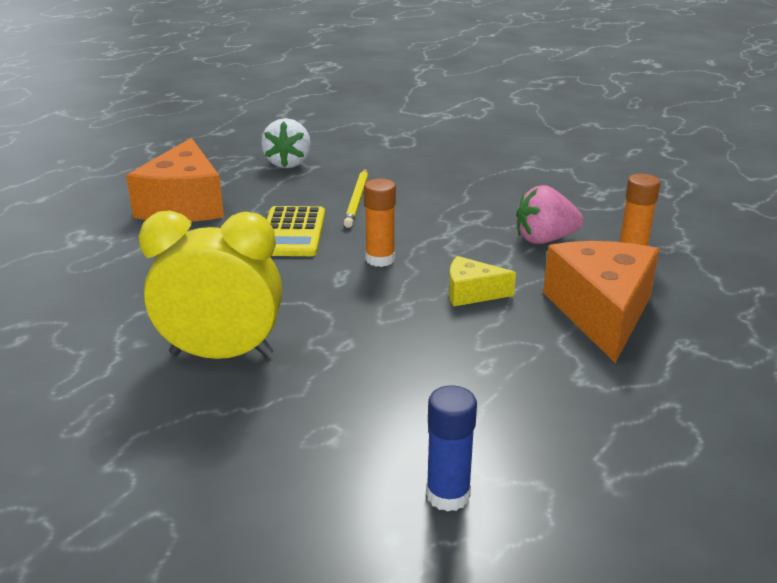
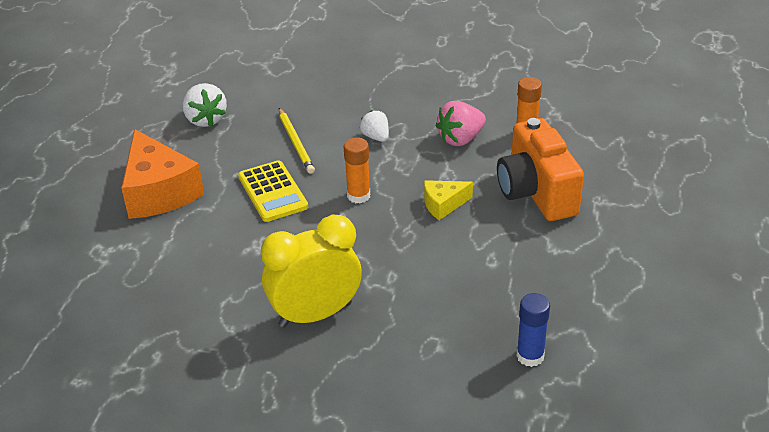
camera: 25 degrees left, 10 degrees up
(447, 215) = (376, 137): none -> white strawberry
(601, 313) = (536, 192): orange cheese -> orange camera

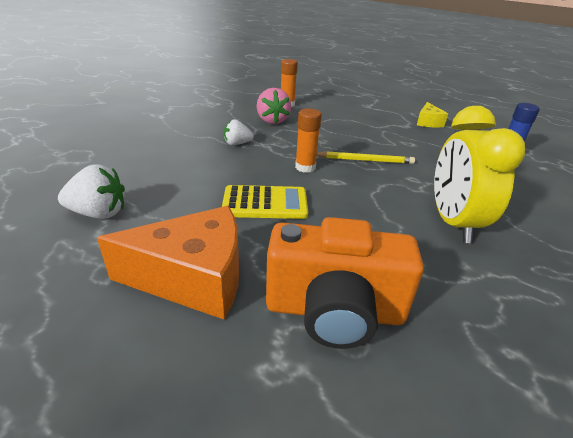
camera: 70 degrees left, 5 degrees down
(296, 143) = (204, 175): yellow pencil -> yellow pencil (365, 160)
(443, 204) = (340, 142): yellow cheese -> yellow cheese (428, 122)
(536, 192) = (348, 116): orange camera -> orange camera (334, 311)

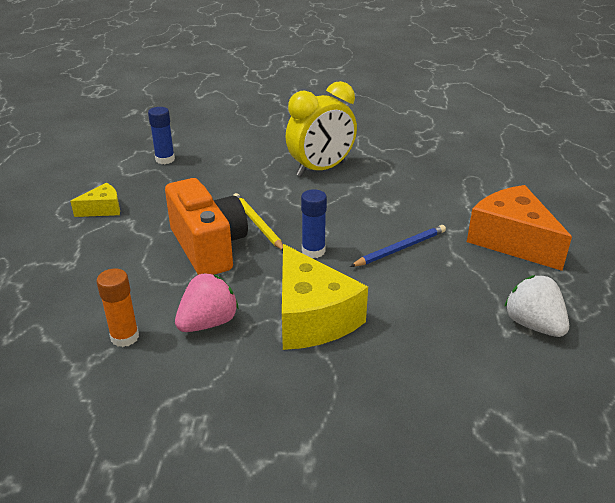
camera: 120 degrees left, 0 degrees up
(237, 144) = (312, 317): white strawberry -> yellow cheese
(265, 203) = (400, 248): yellow calculator -> blue pencil
(305, 167) = (313, 251): orange glue stick -> blue glue stick
(334, 311) = (462, 189): orange camera -> orange camera (208, 247)

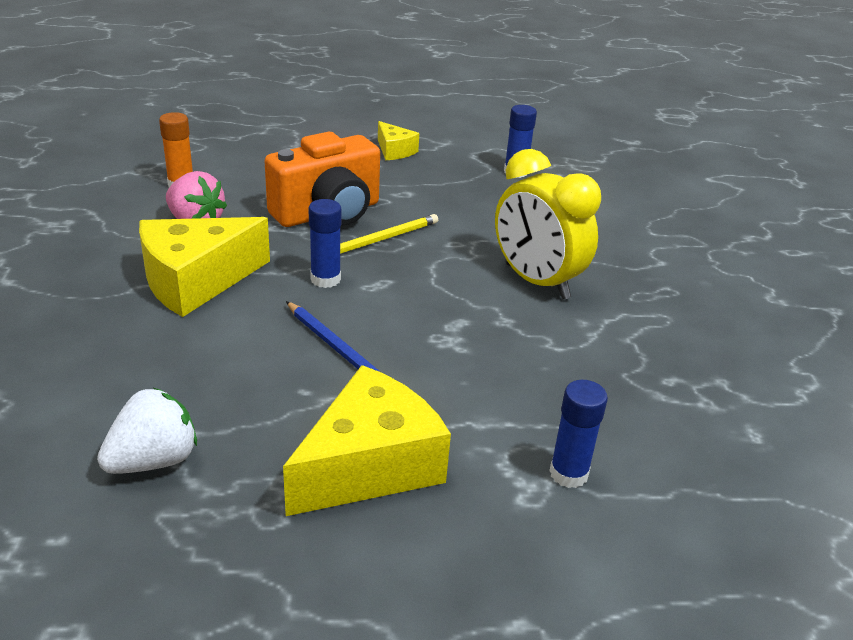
camera: 80 degrees right, 0 degrees up
(500, 181) = (568, 473): none -> blue glue stick
(512, 240) = (370, 465): orange cheese -> yellow cheese

